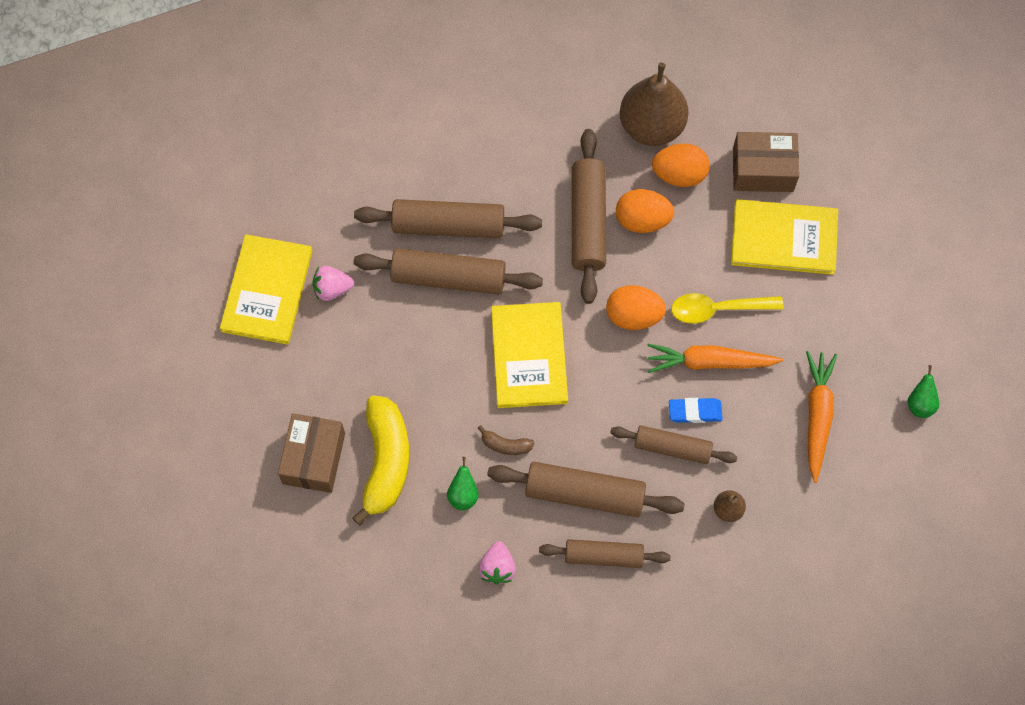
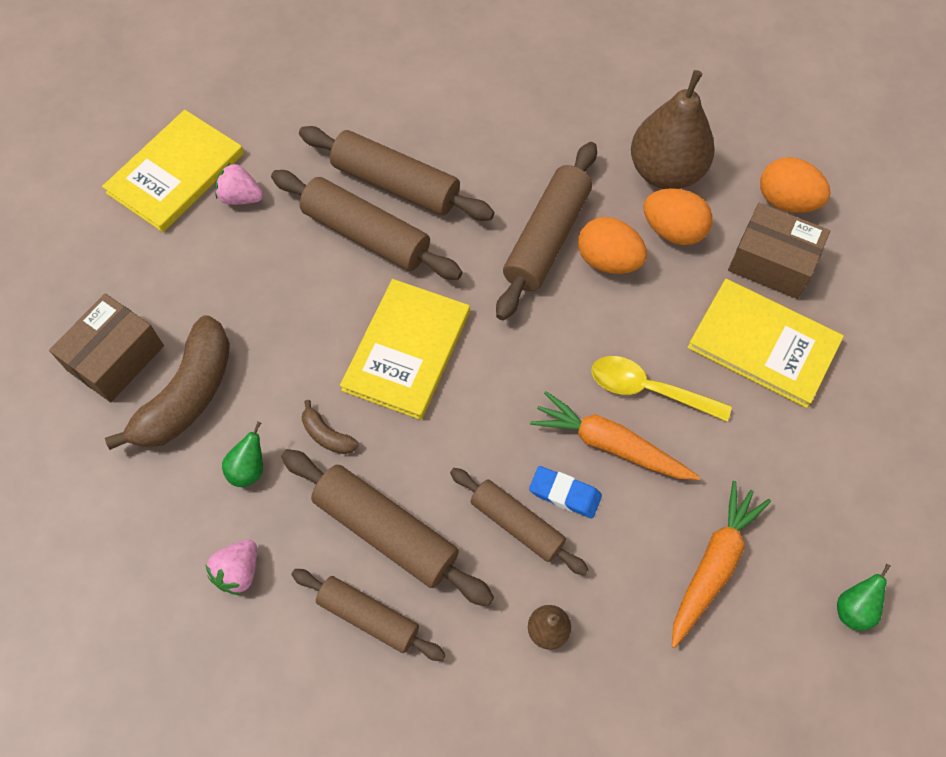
camera: 25 degrees right, 5 degrees down
(386, 461) = (188, 395): yellow banana -> brown banana
(633, 315) = (547, 356): orange egg -> orange egg (786, 201)

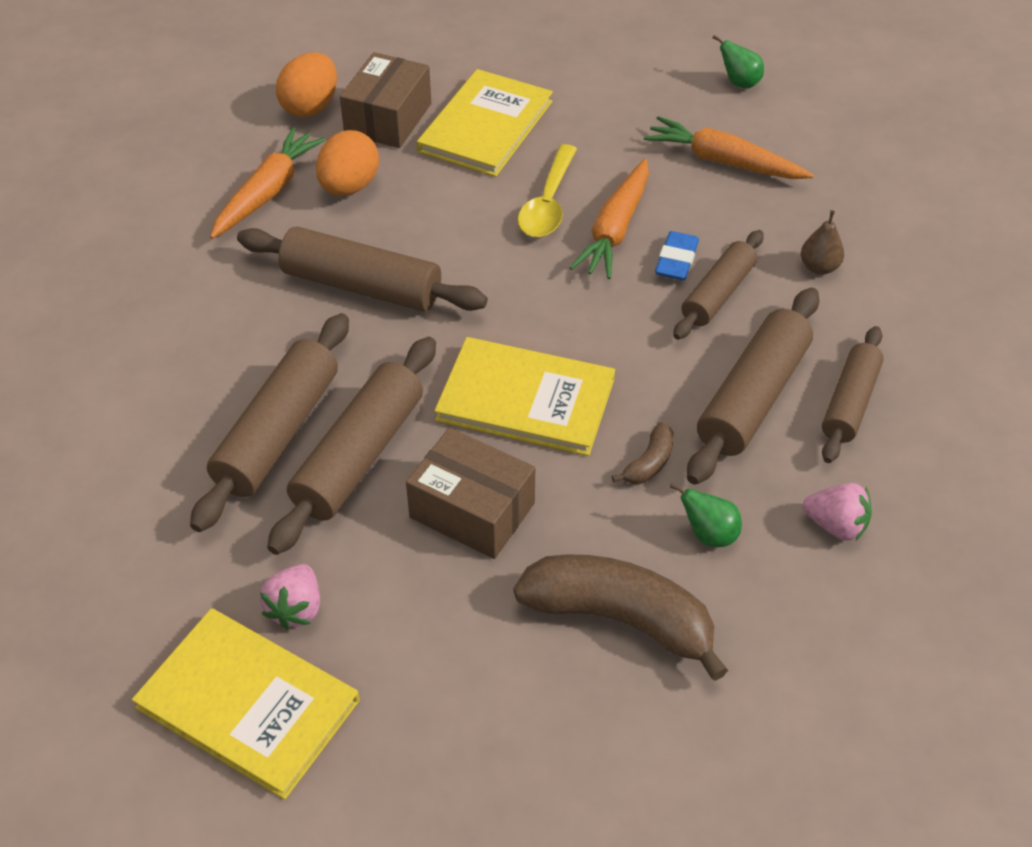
camera: 95 degrees left, 15 degrees down
(115, 358) = (577, 719): brown box -> brown box (472, 510)
(608, 260) = (390, 235): orange egg -> none
(666, 172) = (268, 192): brown pear -> orange carrot

